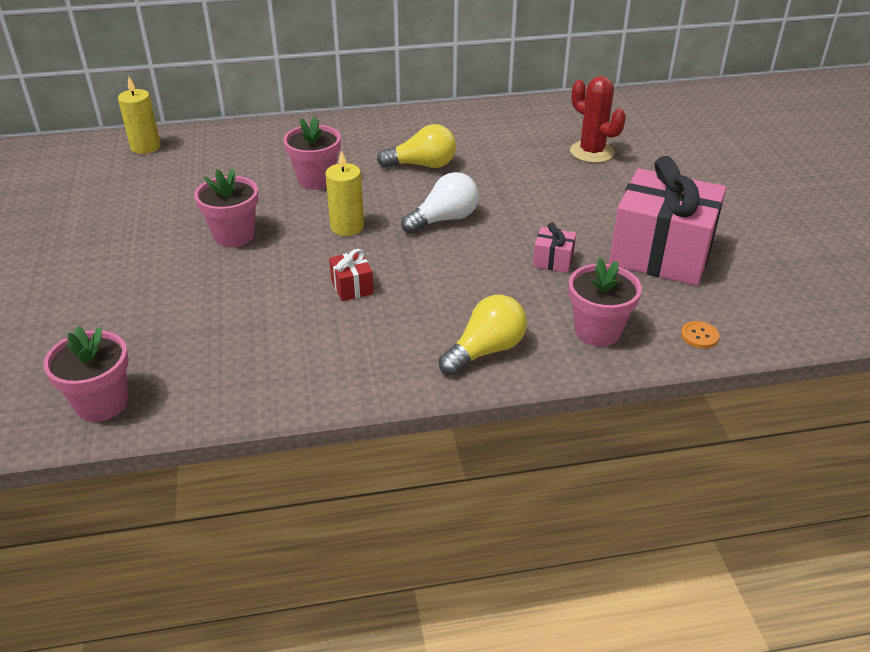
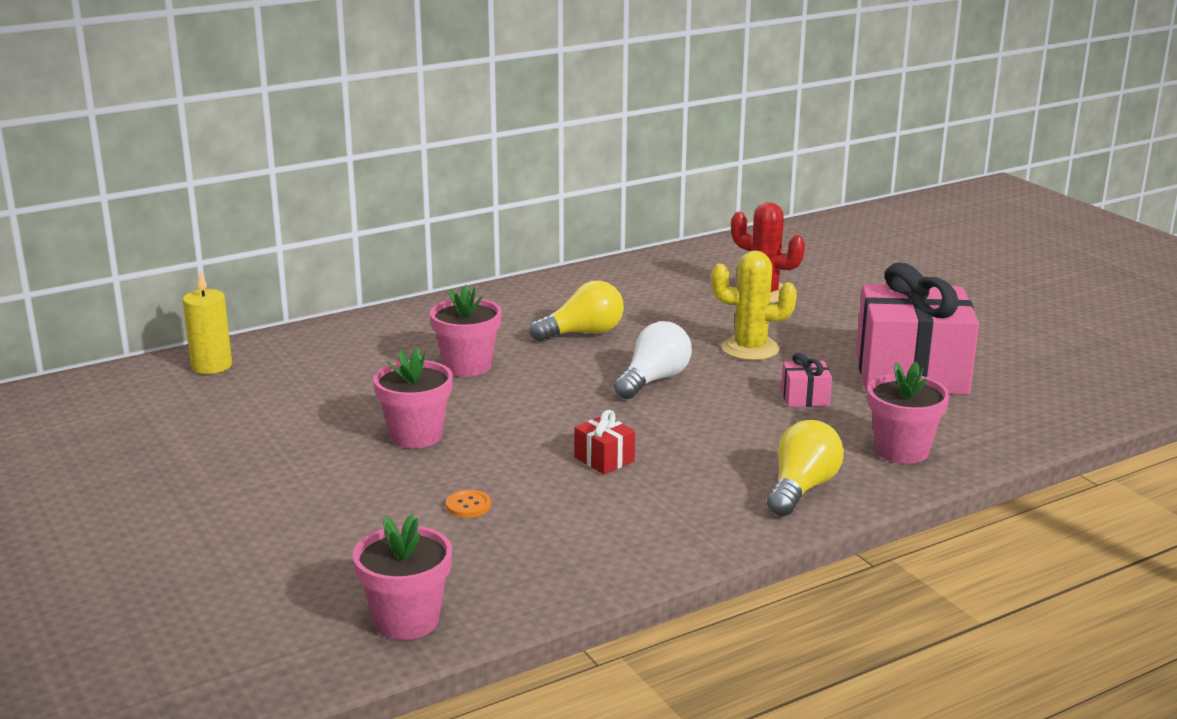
camera: 20 degrees left, 15 degrees down
(347, 227) = (547, 405): yellow candle -> none
(542, 203) = (750, 349): none -> yellow cactus
(699, 336) = (1004, 436): orange button -> orange button (468, 505)

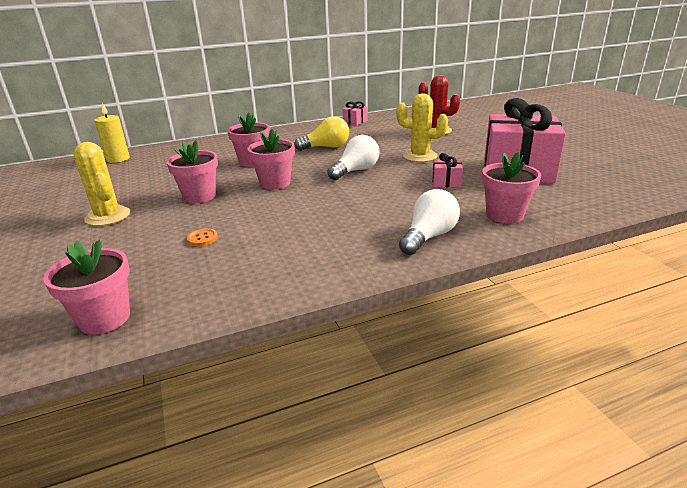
camera: 10 degrees right, 5 degrees up
(286, 476) = (108, 216): none -> yellow cactus
(529, 407) = (275, 183): none -> pink flower pot
(604, 459) = (304, 213): red gift -> none
(611, 275) = (355, 122): none -> pink gift
(801, 488) = (429, 237): yellow light bulb -> white light bulb

